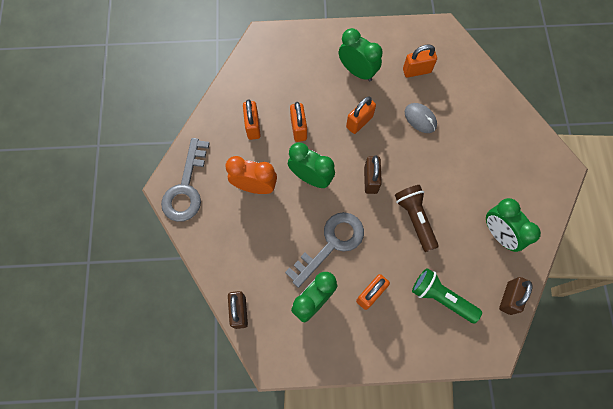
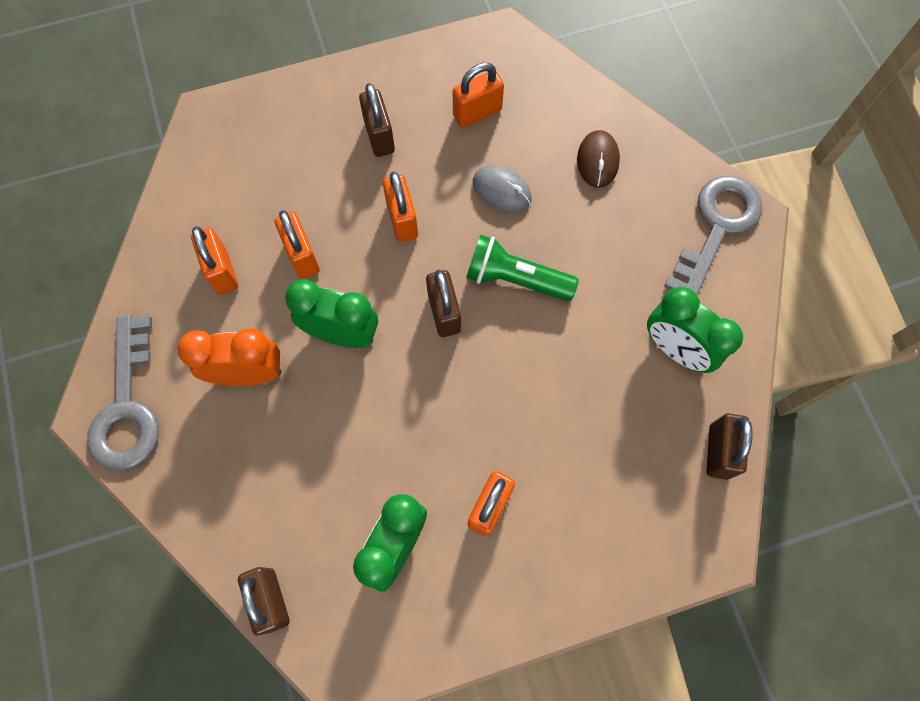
camera: 15 degrees left, 0 degrees up
(331, 244) = (403, 438): grey key -> grey key (717, 227)
(357, 71) = (379, 136): green clock -> brown padlock
(359, 122) = (402, 220): orange padlock -> orange padlock turned 45 degrees counterclockwise
(415, 219) = (533, 360): brown flashlight -> none
(441, 298) = (609, 481): green flashlight -> green flashlight (516, 279)
(480, 115) = (597, 160): none -> brown mouse

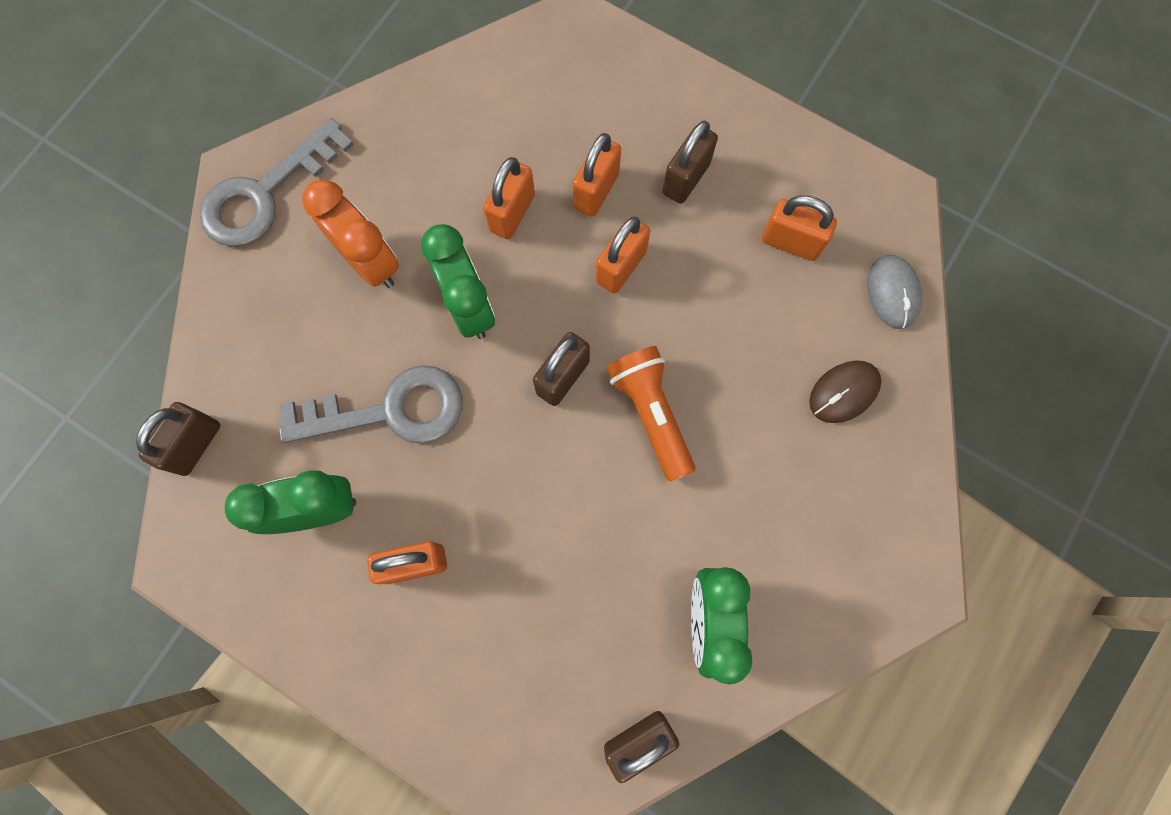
camera: 50 degrees right, 5 degrees up
(222, 271) = (442, 162): orange padlock -> orange padlock (596, 191)
(502, 190) = (730, 329): grey mouse -> grey mouse (892, 293)
(516, 279) = (651, 414): green flashlight -> orange flashlight
(717, 227) = (876, 563): grey key -> grey key (390, 410)

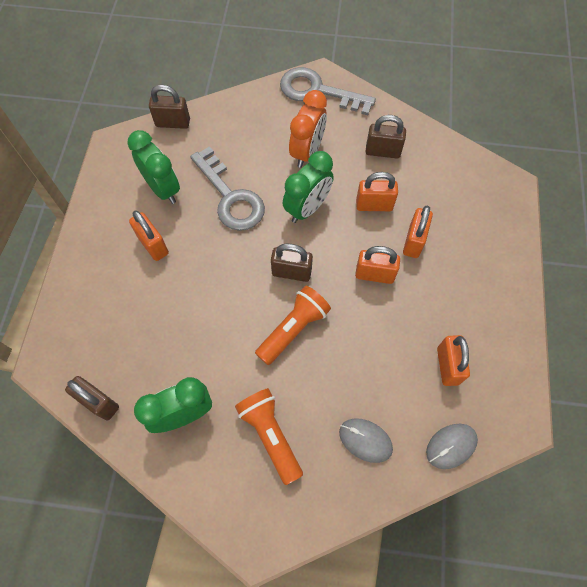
camera: 65 degrees right, 10 degrees down
(596, 191) = (413, 241): orange padlock -> orange padlock turned 75 degrees counterclockwise
(686, 178) = (452, 287): brown padlock -> brown padlock (382, 151)
(787, 511) = (270, 435): none -> orange flashlight
(844, 392) = (365, 440): brown mouse -> grey mouse

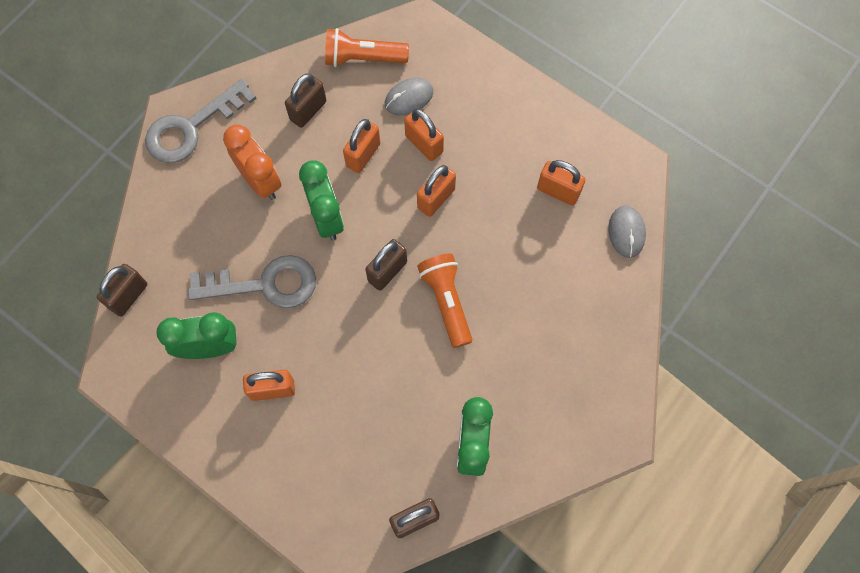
camera: 60 degrees left, 5 degrees up
(270, 435) = (535, 376): orange flashlight -> orange flashlight (363, 58)
(365, 440) = (584, 298): grey mouse -> grey mouse (409, 98)

